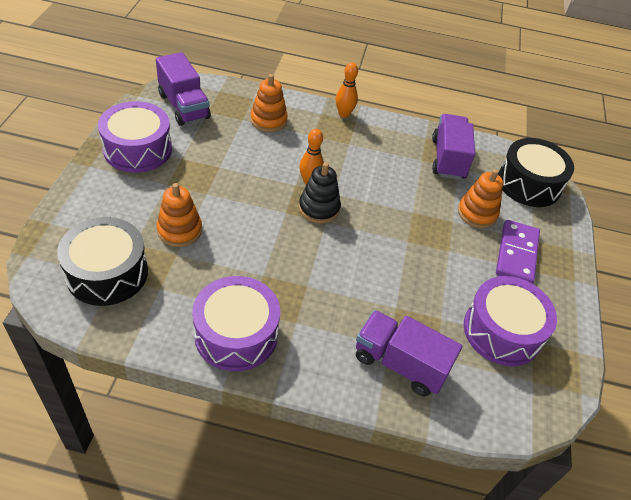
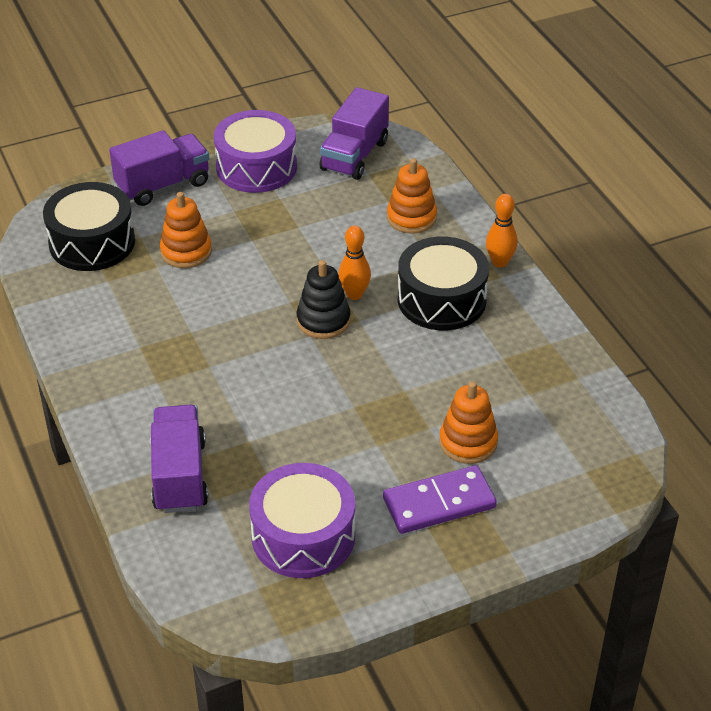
camera: 60 degrees right, 5 degrees down
(236, 334) = (105, 352): purple drum -> none
(448, 159) = (535, 378): purple truck -> purple truck (163, 185)
(529, 184) = (584, 466): black drum -> black drum (441, 299)

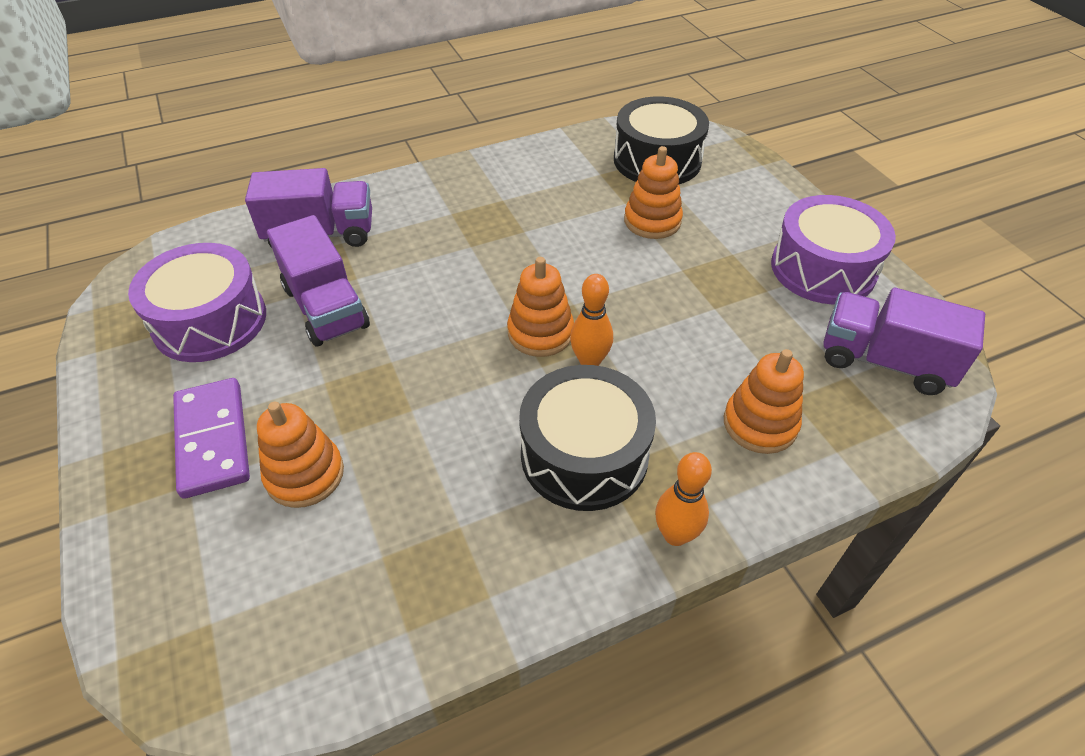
camera: 90 degrees right, 5 degrees up
(163, 185) = (764, 199): purple truck -> purple truck (326, 307)
(323, 320) = (540, 333): black stacking toy -> orange stacking toy

